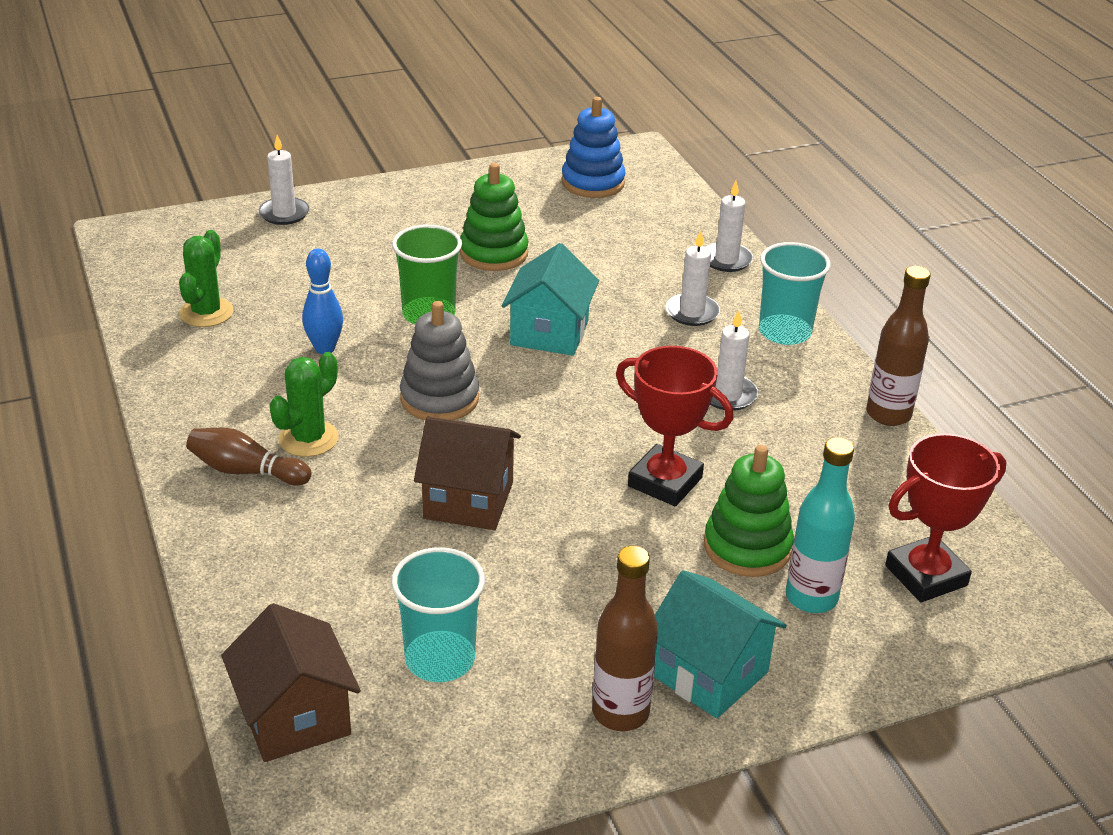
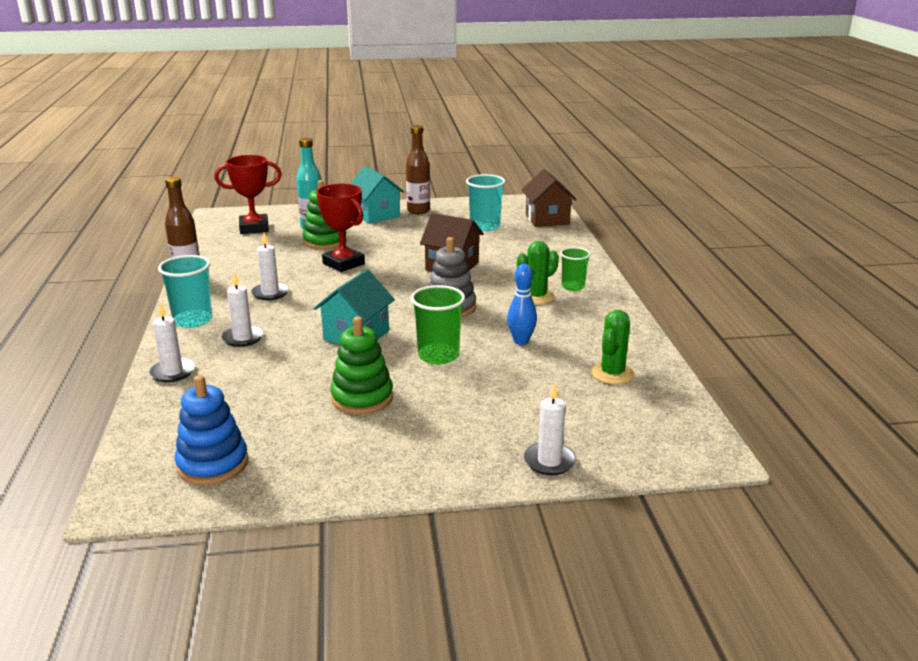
camera: 165 degrees left, 10 degrees down
(246, 471) = (573, 287): brown bowling pin -> green cup

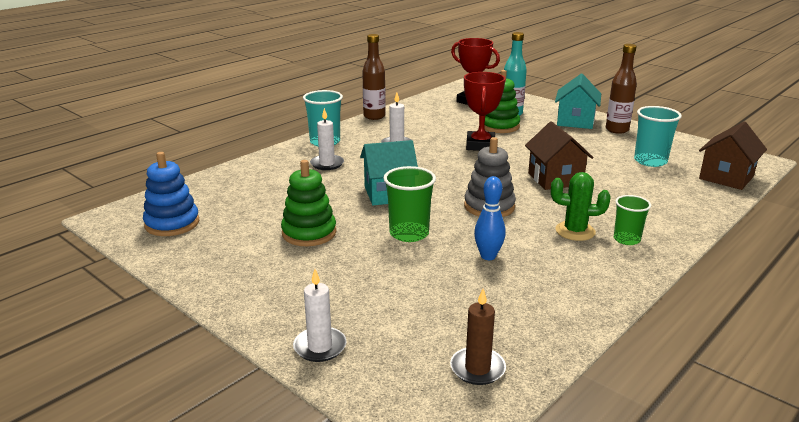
camera: 50 degrees right, 0 degrees up
(172, 372) = (257, 165): white candle -> none
(612, 374) = (506, 321): green cactus -> none
(653, 409) = (477, 368): none -> brown candle

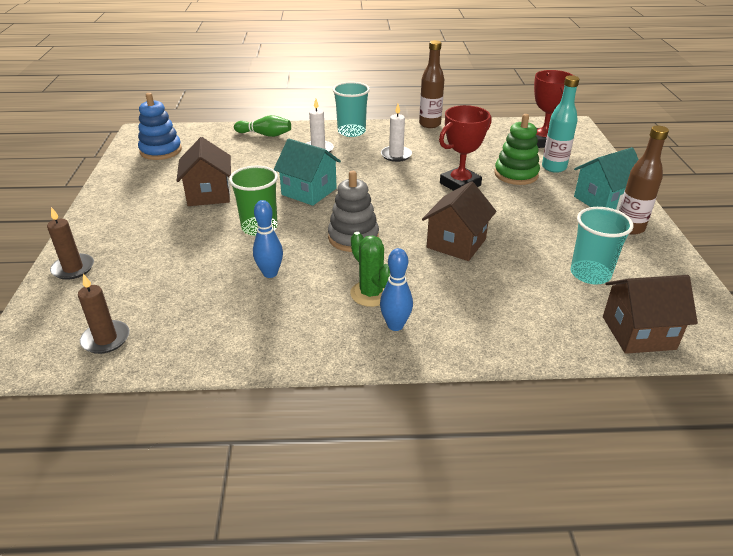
camera: 45 degrees right, 10 degrees up
(252, 171) = (265, 135): none -> green bowling pin
(309, 233) = (209, 194): green stacking toy -> brown house
(320, 347) = (73, 268): white candle -> brown candle
(626, 239) = (395, 325): green cup -> blue bowling pin

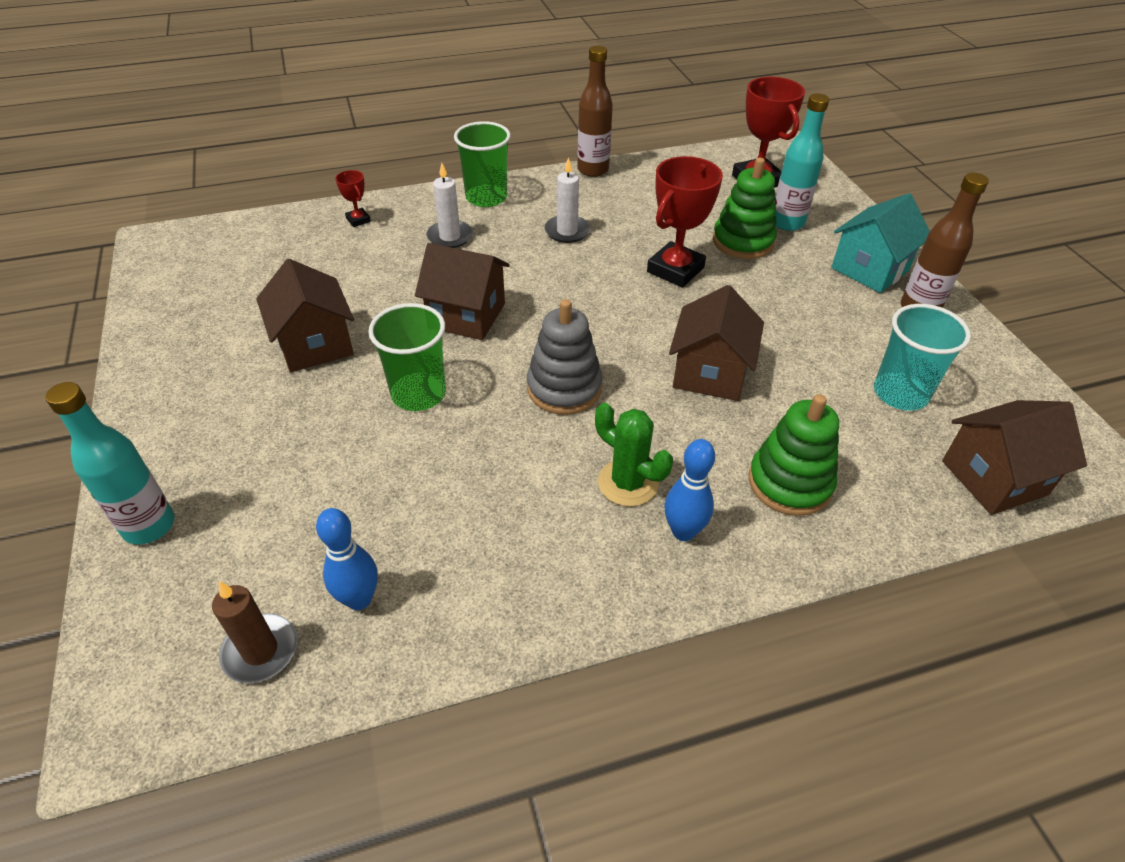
camera: 15 degrees left, 10 degrees up
(73, 268) = (149, 526): brown candle -> turquoise bottle
(161, 151) = (203, 273): blue stacking toy -> none
(265, 135) = (358, 220): green bowling pin -> red trophy
(270, 273) = (468, 475): blue bowling pin -> blue bowling pin (359, 599)
(309, 191) = (467, 315): turquoise house -> brown house
(351, 132) = (486, 197): turquoise cup -> green cup
(483, 311) = (789, 483): none -> green stacking toy

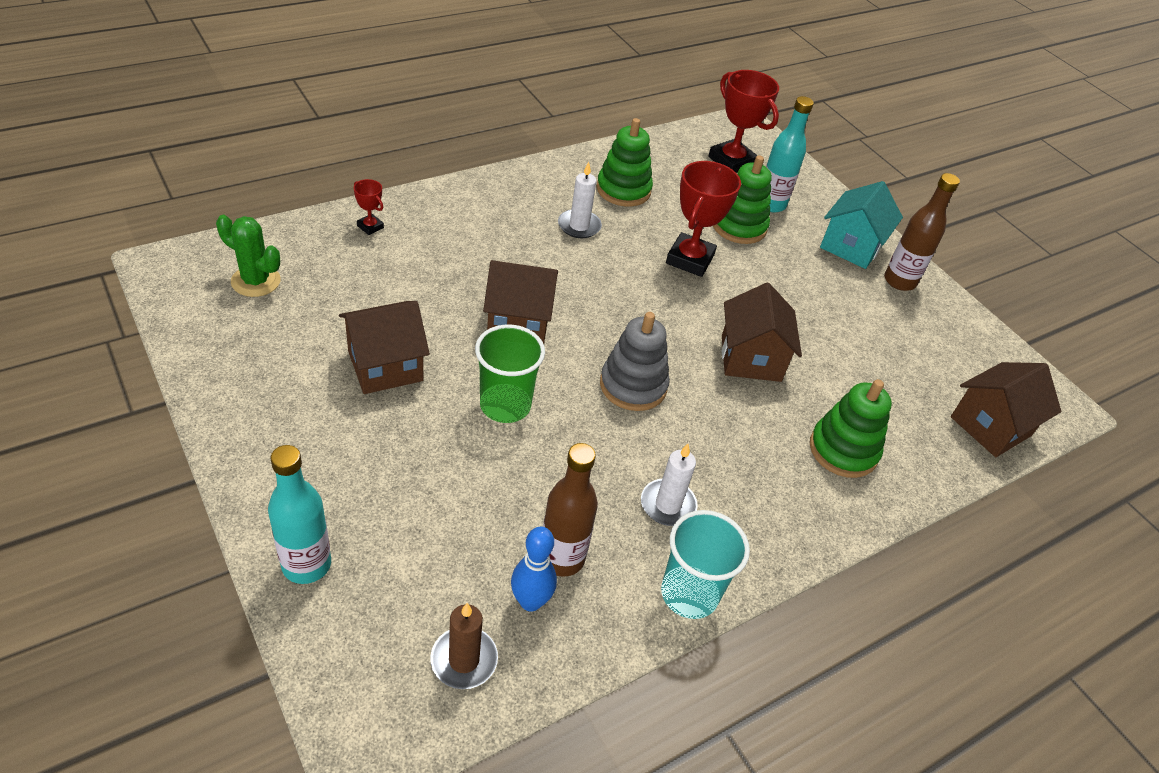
camera: 20 degrees left, 0 degrees up
(315, 345) = (385, 366): brown house -> brown house turned 75 degrees counterclockwise
(450, 237) = (470, 239): white candle -> white candle (668, 505)
(486, 197) = (488, 194): green cup -> none
(593, 170) = (579, 157): brown bottle -> brown bottle (562, 558)
(627, 201) = (623, 190): none -> green stacking toy
(628, 483) = (716, 467): green cactus -> green cactus (256, 281)
(683, 531) = (774, 503): blue bowling pin -> none
(900, 393) = (905, 361): turquoise cup -> turquoise cup (689, 594)

